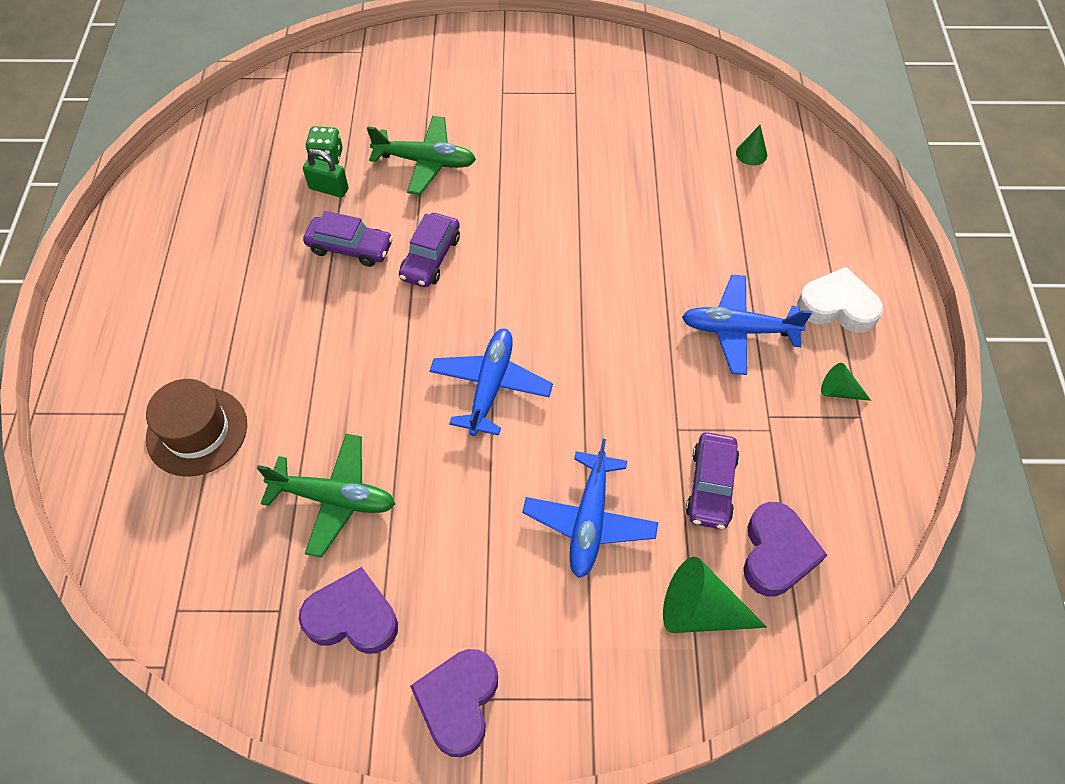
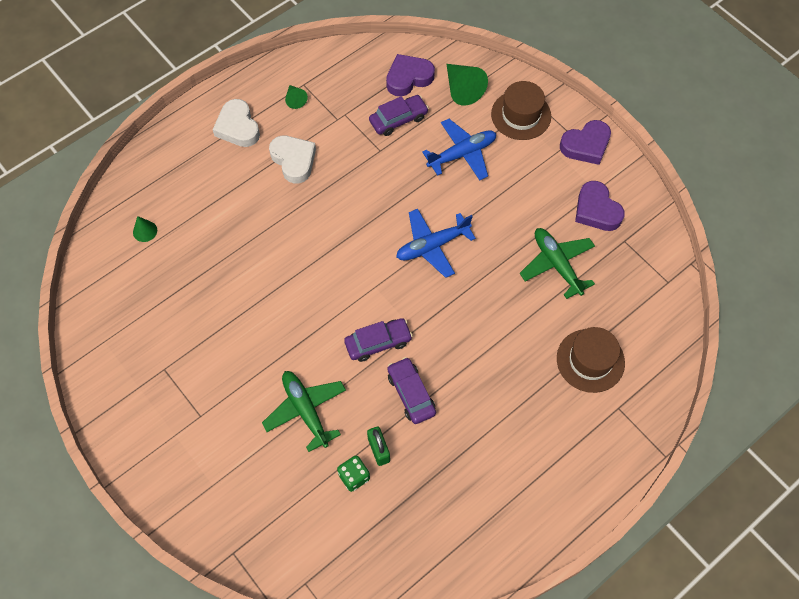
camera: 130 degrees left, 5 degrees up
(588, 654) = (521, 115): none -> brown hat
(738, 330) = (294, 160): blue plane -> white heart

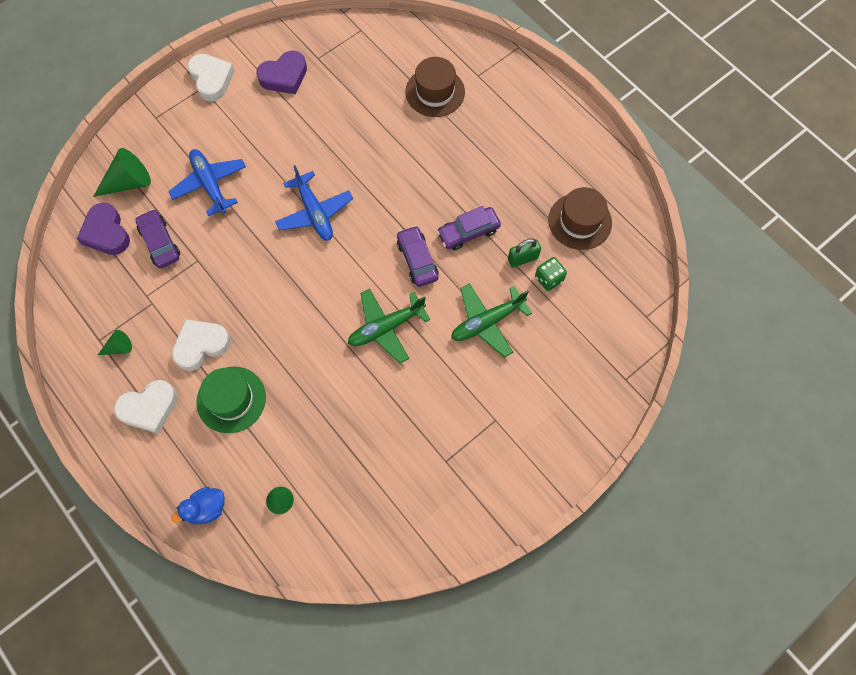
camera: 90 degrees left, 5 degrees up
(145, 177) = (206, 508): none -> blue duck
(240, 188) = (231, 399): none -> green hat
(521, 115) = (169, 131): brown hat -> brown hat (579, 221)
(557, 264) = (339, 111): green plane -> green plane (386, 328)
(586, 145) = (211, 79): purple heart -> white heart

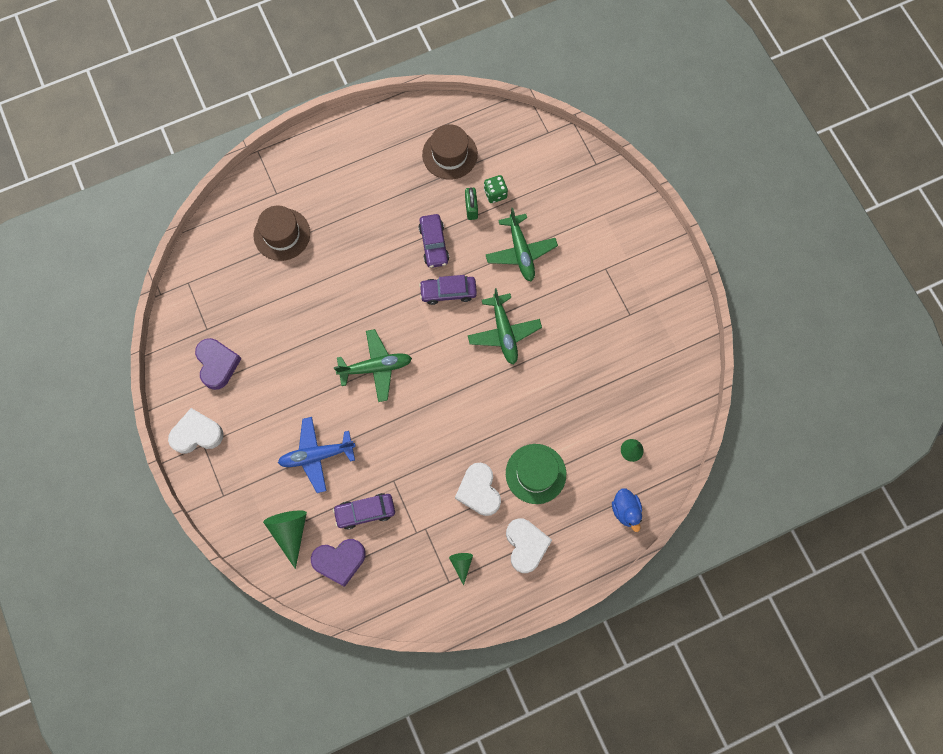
camera: 75 degrees left, 5 degrees up
(314, 213) = (376, 367): blue plane -> green plane

